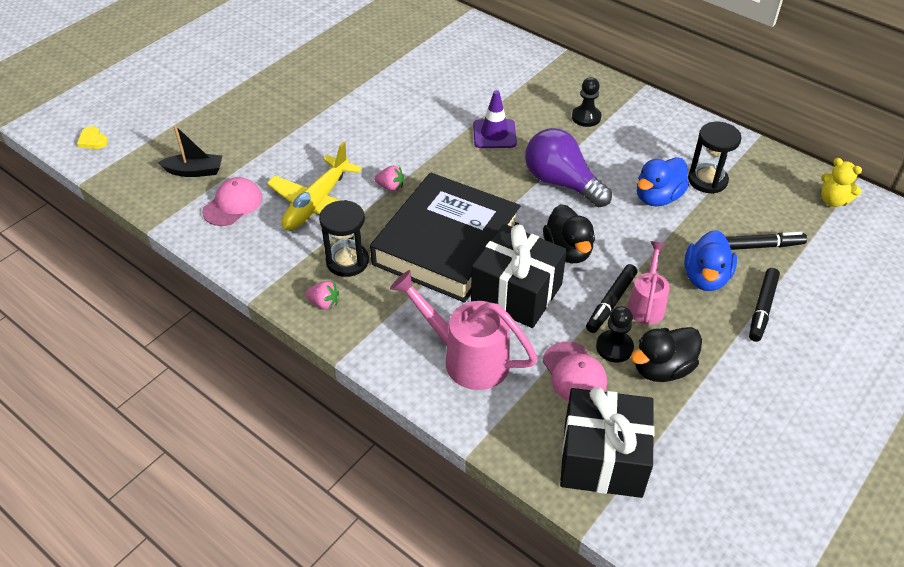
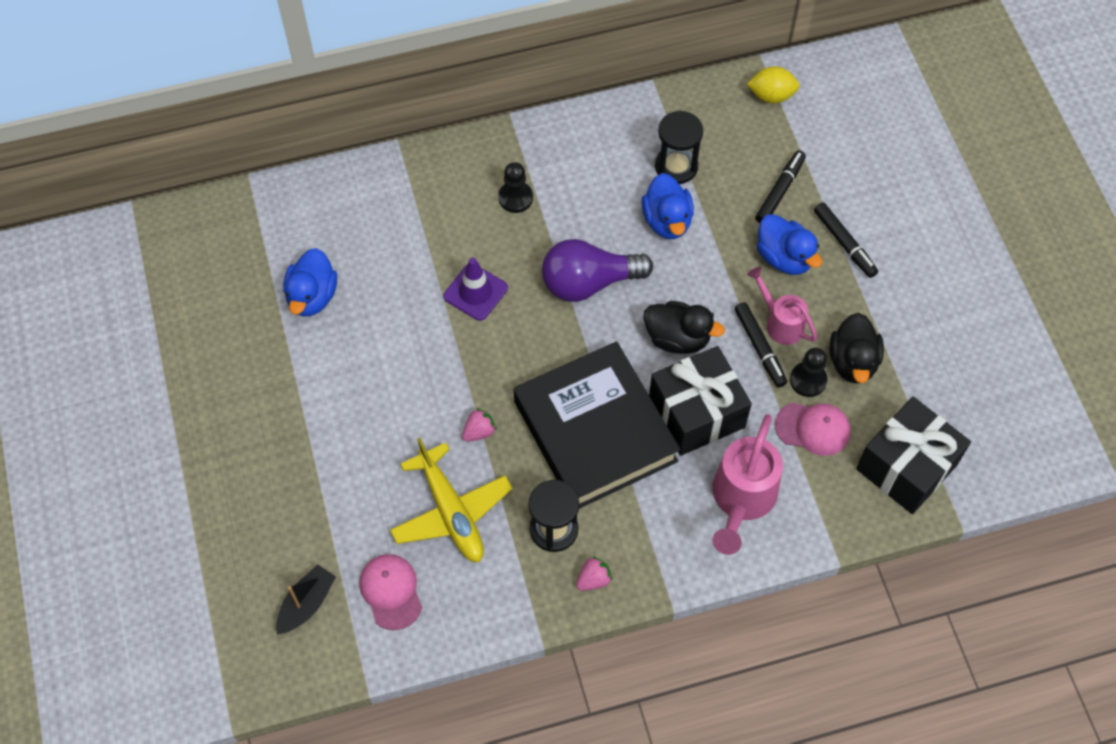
camera: 55 degrees left, 15 degrees up
(93, 140) = (163, 687): yellow heart -> none
(416, 70) = (312, 296): none -> blue duck
(467, 358) = (741, 499): pink watering can -> pink watering can turned 45 degrees counterclockwise
(833, 200) = (771, 96): yellow teddy bear -> yellow lemon

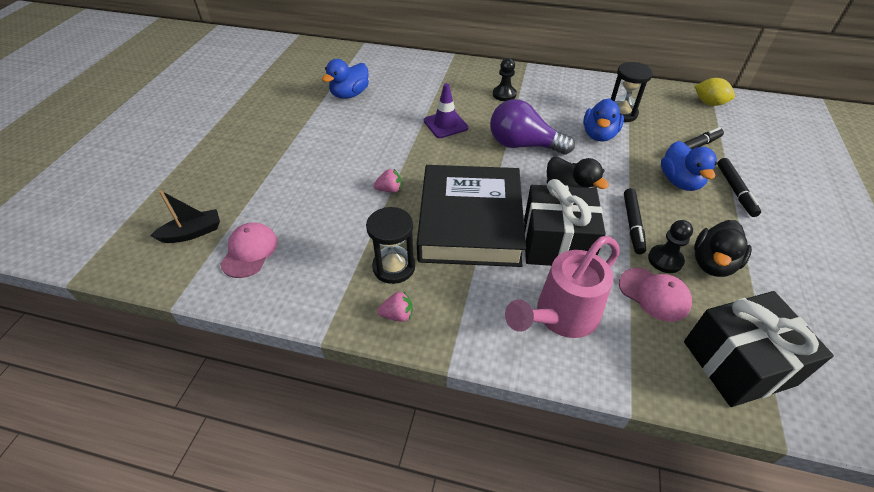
camera: 30 degrees right, 15 degrees down
(451, 512) = (332, 224): yellow plane -> none
(780, 323) = (658, 216): pink watering can -> none

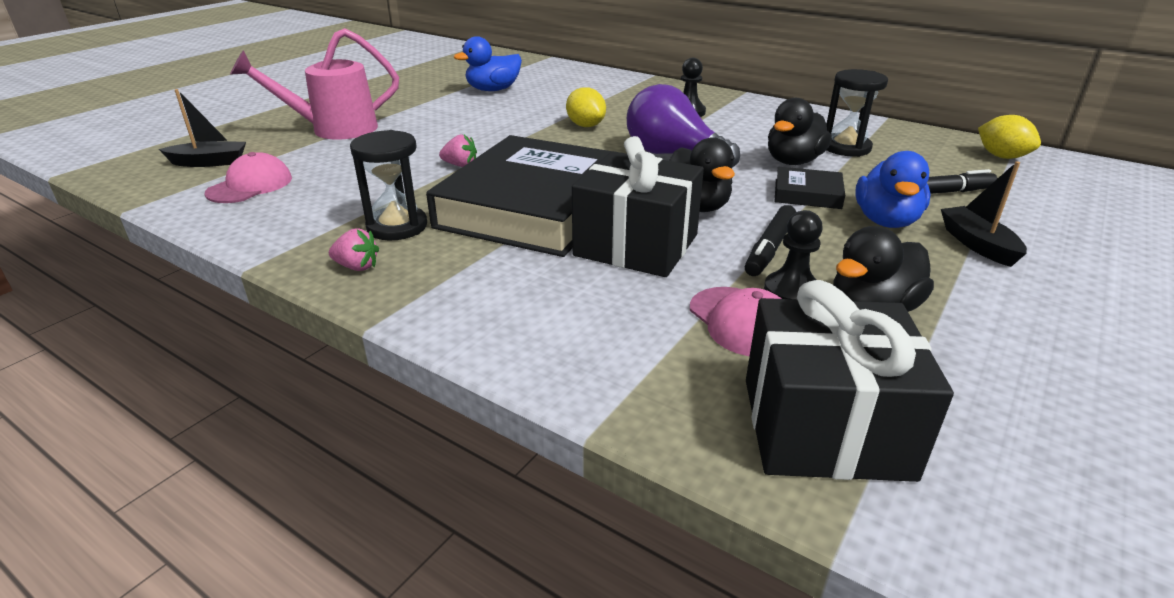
camera: 20 degrees right, 15 degrees down
(445, 124) = (585, 126): purple traffic cone -> yellow lemon
(561, 316) = (573, 313): pink watering can -> pink watering can (334, 129)
(599, 135) = (793, 161): blue duck -> black duck
(624, 166) = (807, 194): none -> black book
(735, 191) = (977, 244): black marker -> black boat

